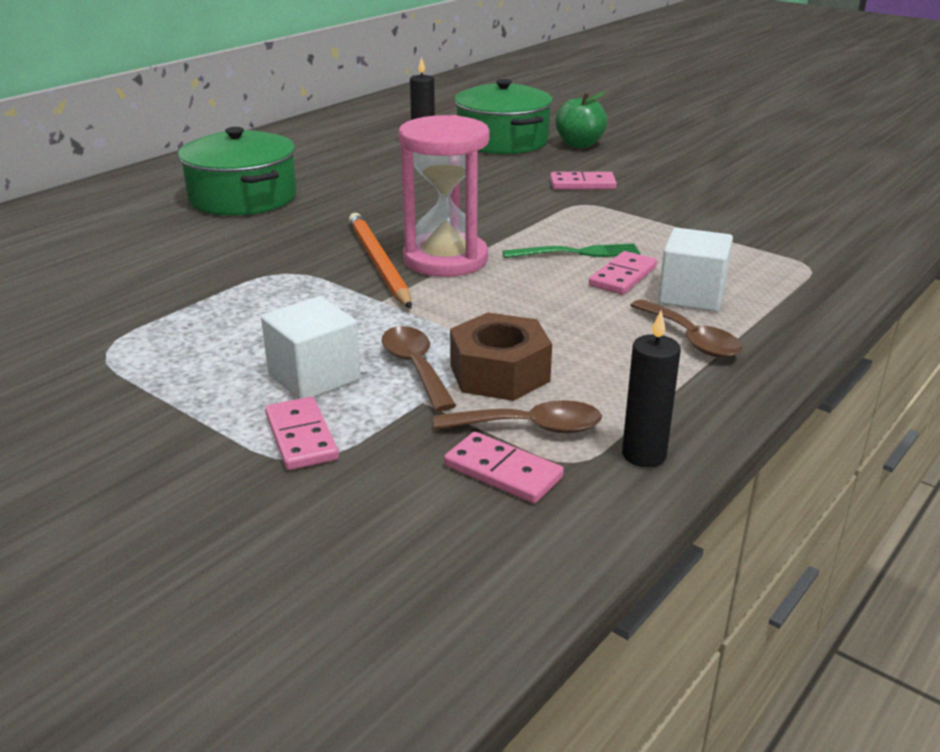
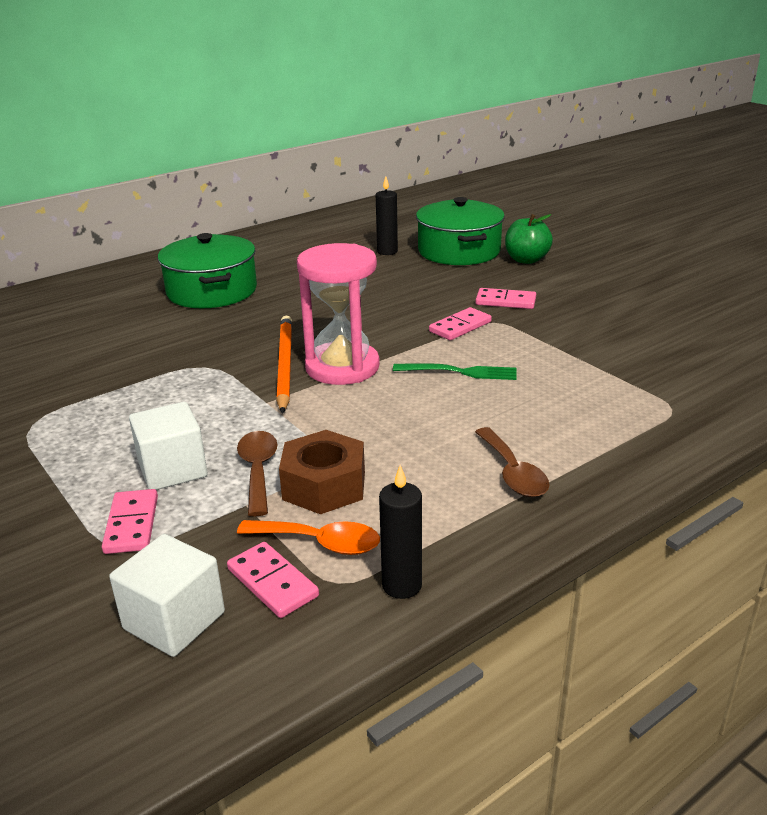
camera: 15 degrees right, 0 degrees up
(530, 427) = (320, 542): brown spoon -> orange spoon
(623, 276) = (487, 400): pink domino -> pink domino (460, 327)
(691, 296) = (539, 428): white cube -> white cube (174, 621)

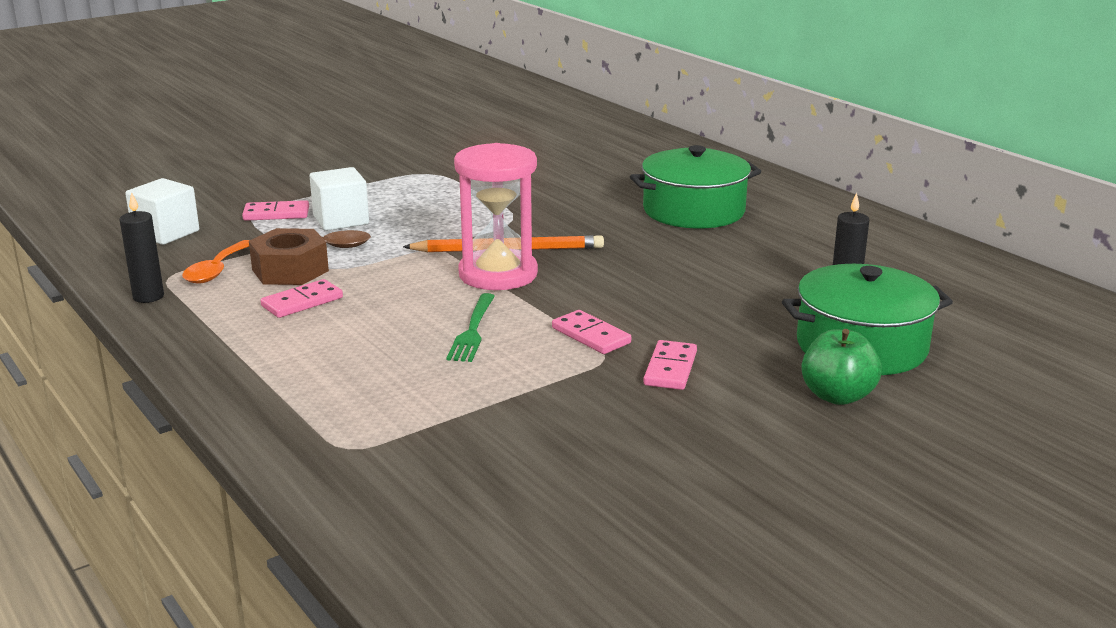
camera: 90 degrees right, 5 degrees down
(272, 582) = (182, 257): pink domino -> pink domino (302, 302)
(513, 473) = (267, 345): brown spoon -> none

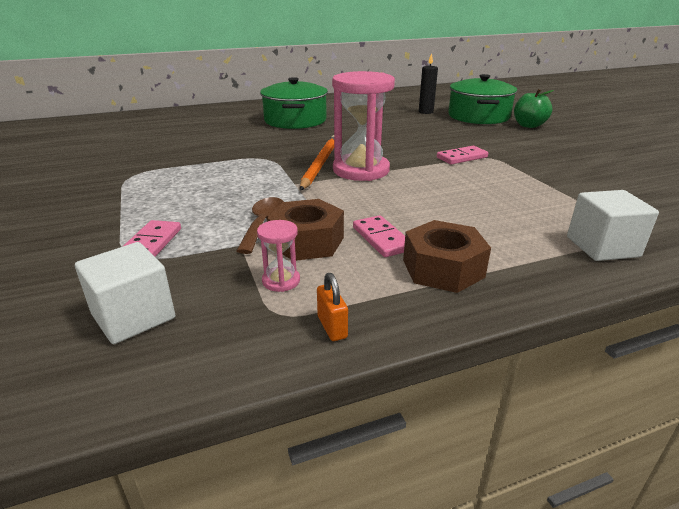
camera: 75 degrees left, 5 degrees up
(148, 297) = (332, 327): black candle -> orange padlock
(216, 270) = (281, 281): orange spoon -> pink hourglass
(243, 334) = (443, 268): none -> brown nut
(341, 220) = (203, 214): white cube -> white cube (602, 247)
(472, 331) = (450, 184): green fork -> none
(670, 369) = (503, 147): pink domino -> none

